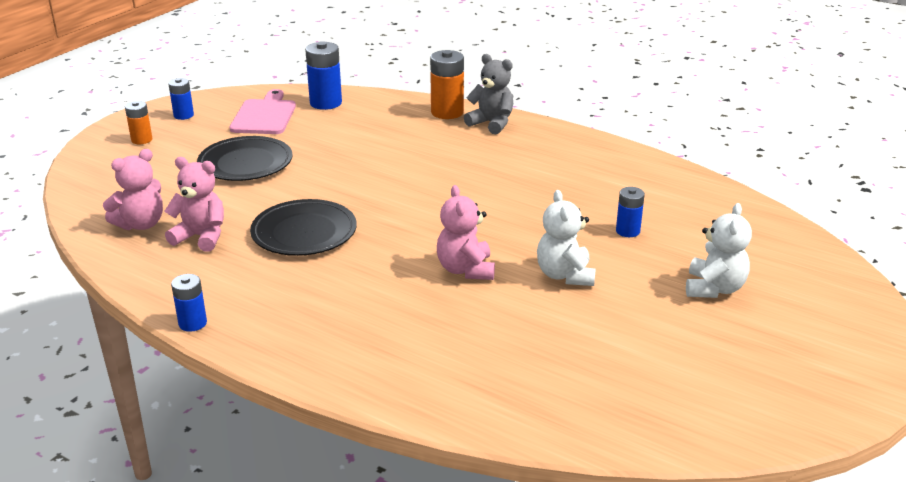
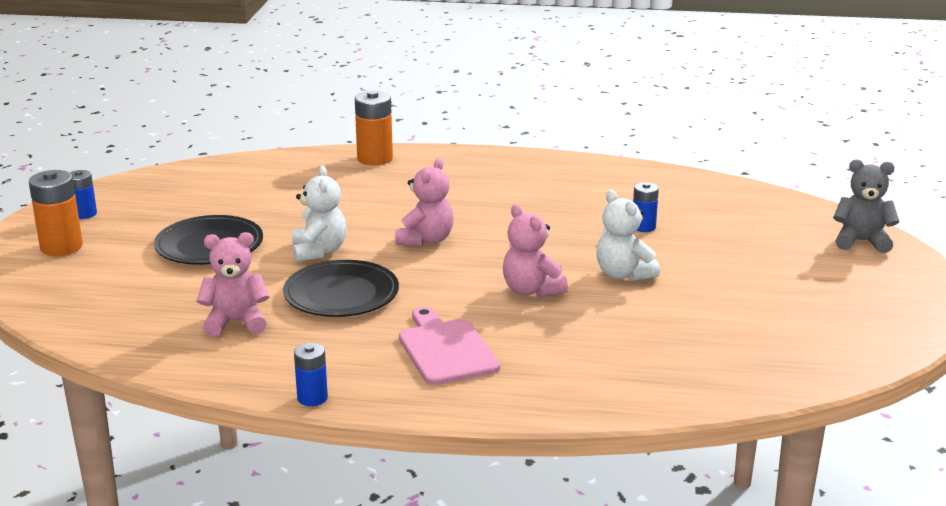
camera: 25 degrees left, 5 degrees down
(141, 224) = (154, 326): pink teddy bear -> pink teddy bear (426, 240)
(142, 140) = (61, 247): orange battery -> orange battery, size x1.66
(264, 115) = (180, 197): pink cutting board -> pink cutting board (446, 349)
(325, 103) = (236, 173): blue battery -> none
(491, 123) = (430, 161): grey teddy bear -> grey teddy bear (861, 241)
(714, 288) = (755, 256): white teddy bear -> white teddy bear (319, 251)

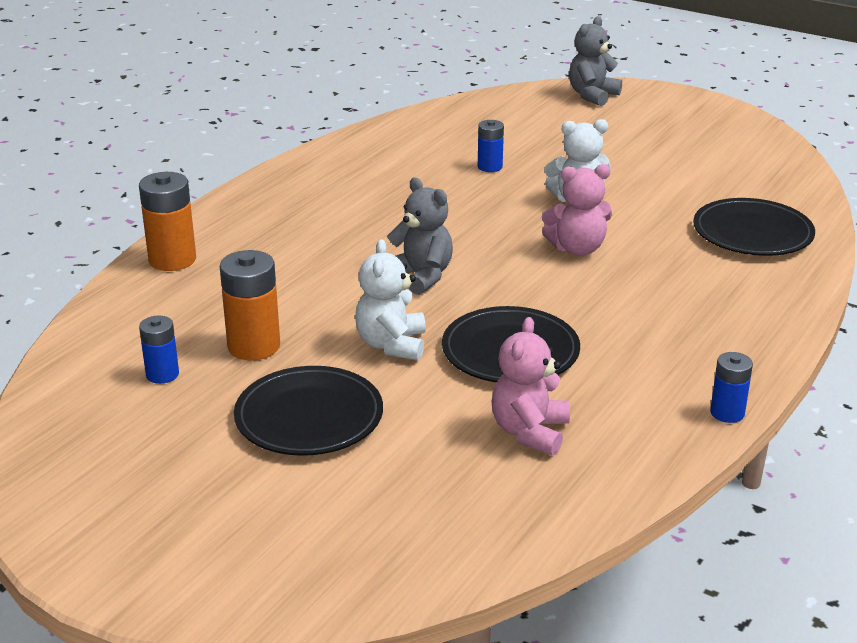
camera: 65 degrees left, 5 degrees up
(61, 247) = (198, 543): orange battery -> orange battery (254, 346)
(84, 214) = (103, 507): blue battery -> blue battery (162, 374)
(319, 251) = (392, 345): white teddy bear -> white teddy bear turned 105 degrees counterclockwise
(426, 240) = (421, 276): pink teddy bear -> grey teddy bear
(446, 349) = (668, 318): pink cutting board -> none
(648, 367) = (752, 233): none -> black plate

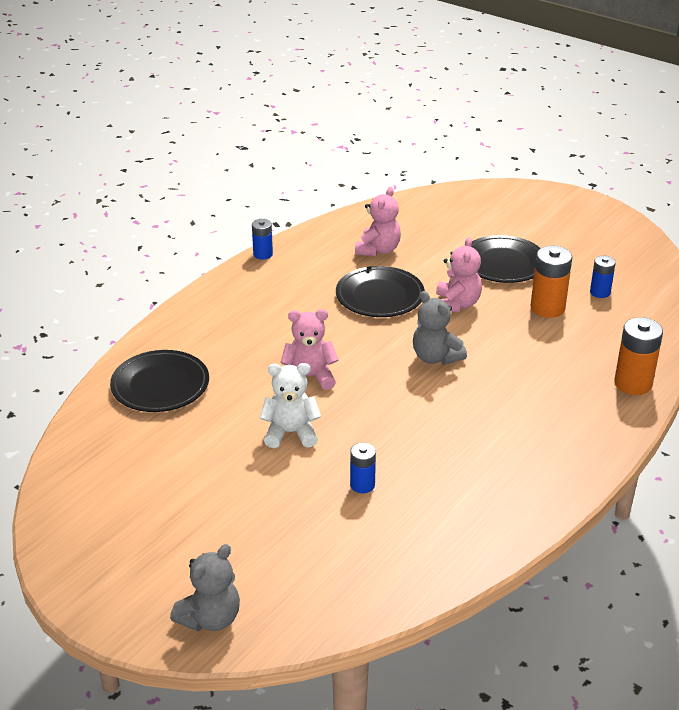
camera: 175 degrees left, 5 degrees up
(392, 345) = (456, 304): white teddy bear -> pink teddy bear

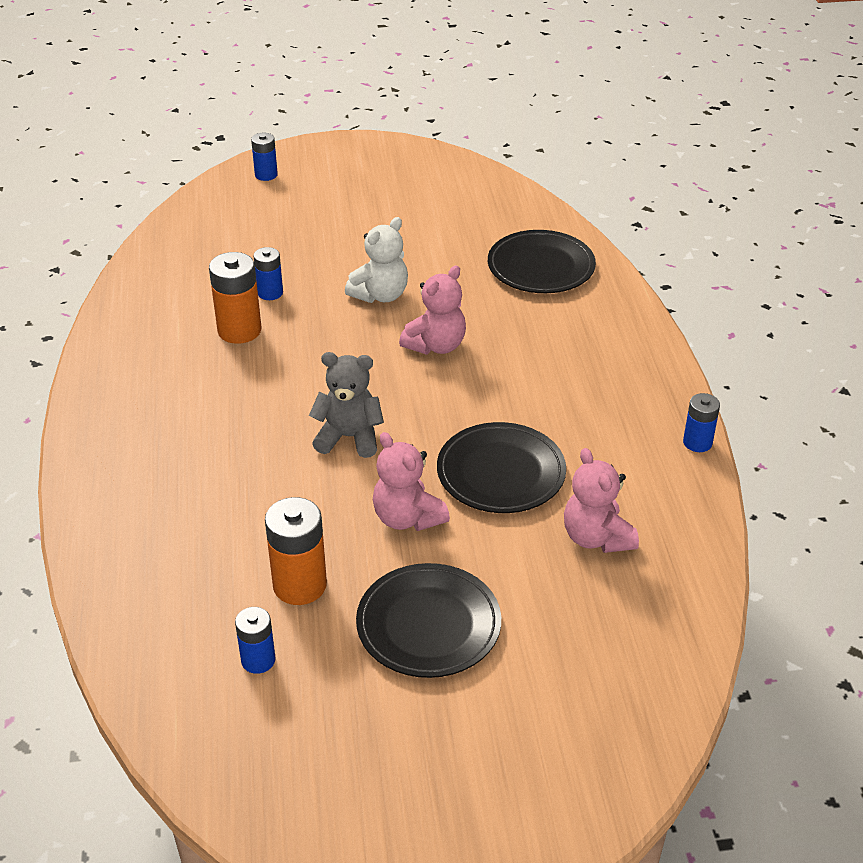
camera: 135 degrees right, 5 degrees up
(210, 618) = (266, 175): grey teddy bear -> blue battery
(633, 383) = (109, 537): orange battery -> orange battery (239, 330)

